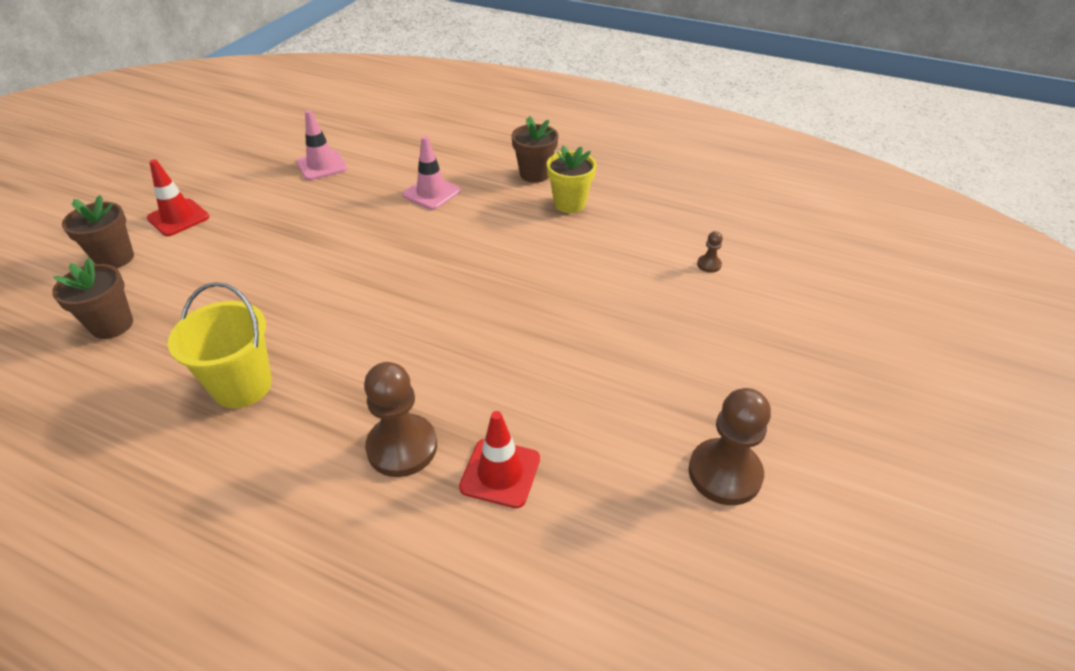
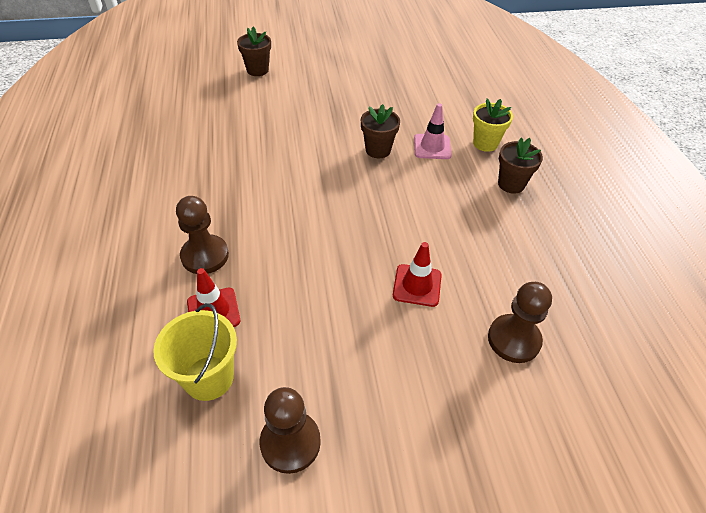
camera: 55 degrees right, 5 degrees up
(112, 325) = (212, 100): brown flower pot -> brown flower pot (378, 150)
(178, 218) = (306, 69): red traffic cone -> red traffic cone (417, 285)
(242, 386) = (205, 168): yellow bucket -> yellow bucket (209, 378)
(322, 165) = (406, 88): pink traffic cone -> none
(569, 204) = (498, 220): yellow flower pot -> yellow flower pot (485, 143)
(709, 264) = (513, 339): brown pawn -> brown pawn, size x2.26

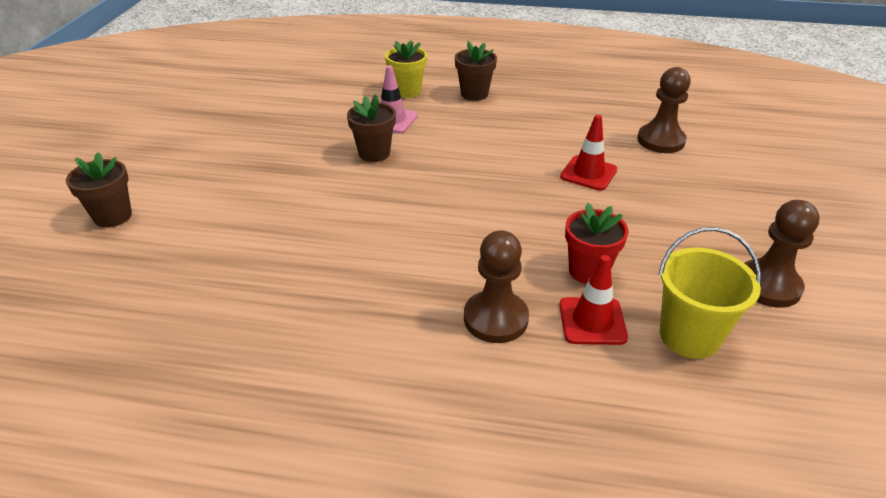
camera: 70 degrees left, 10 degrees down
(272, 302) = (588, 271): none -> red flower pot

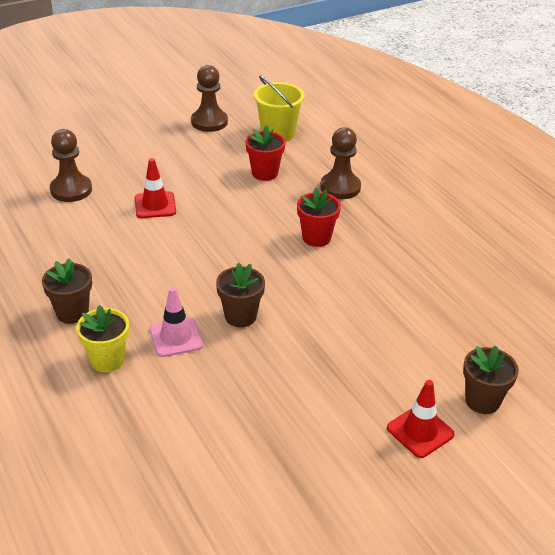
camera: 130 degrees left, 0 degrees up
(421, 244) = (316, 238): none -> red flower pot
(592, 321) = (303, 160): red traffic cone -> red traffic cone (420, 431)

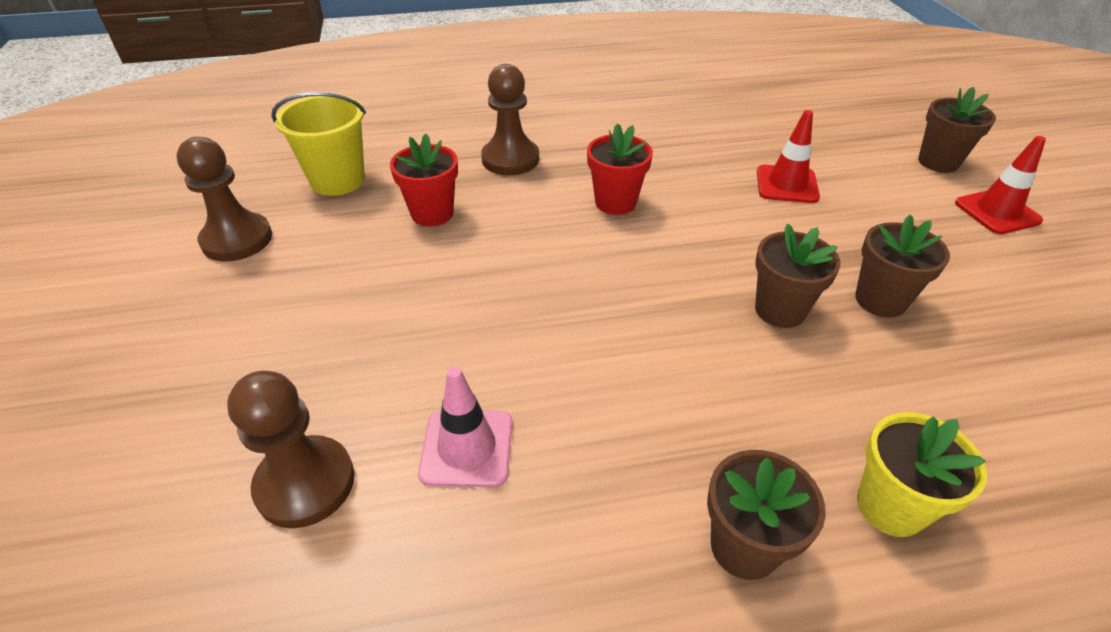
camera: 70 degrees left, 5 degrees up
(155, 205) = (444, 354): red traffic cone -> red traffic cone (786, 184)
(176, 337) = (827, 395): pink traffic cone -> pink traffic cone (467, 448)
(271, 360) = (880, 300): none -> brown flower pot

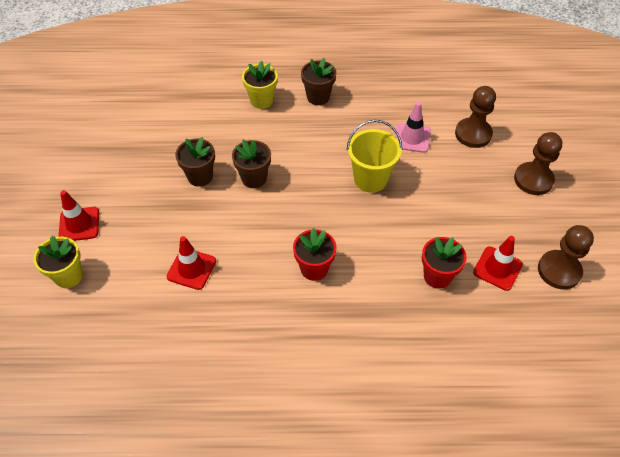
camera: 170 degrees left, 10 degrees up
(336, 232) = (497, 268): none -> red traffic cone
(338, 180) = (511, 323): yellow bucket -> yellow bucket (370, 179)
(510, 159) = (381, 329): brown pawn -> brown pawn (533, 180)
(938, 162) = (69, 276): brown flower pot -> yellow flower pot

